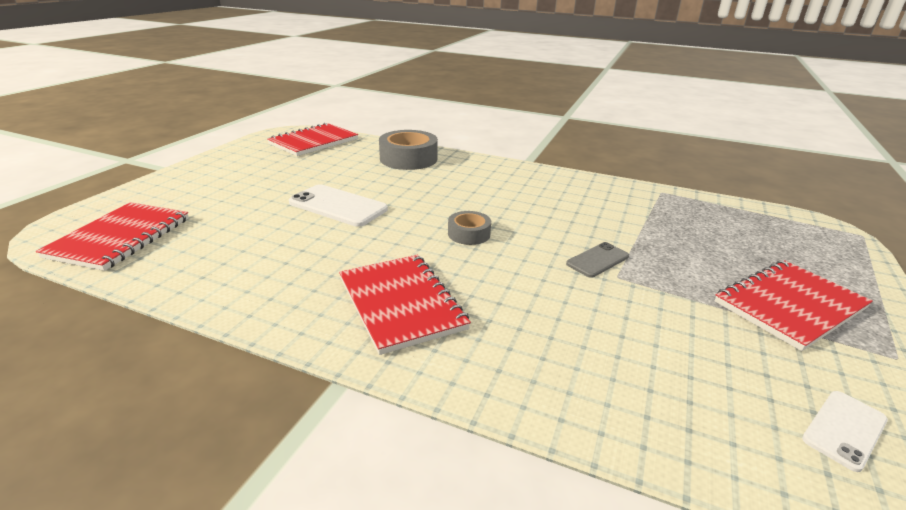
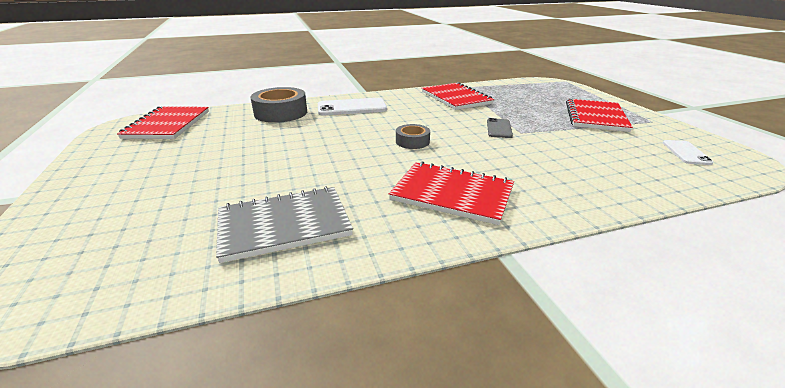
camera: 40 degrees left, 0 degrees up
(120, 237) = (104, 271): red notebook -> red notebook (455, 98)
(241, 259) = (284, 225): none -> grey notebook
(338, 206) = (289, 159): white phone -> white phone (352, 107)

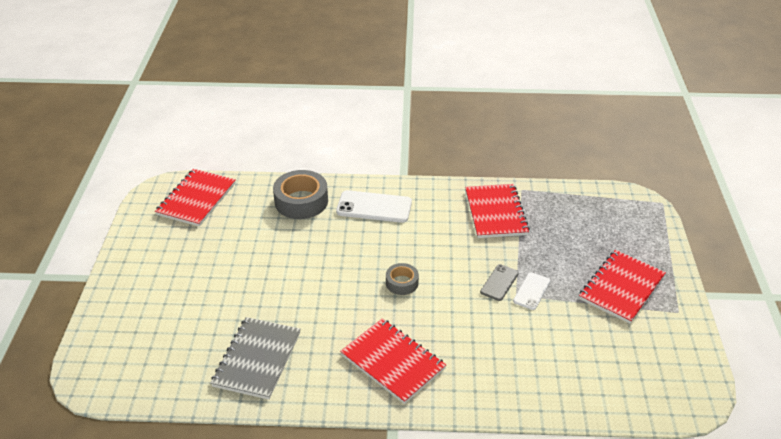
camera: 20 degrees right, 10 degrees up
(284, 225) = (257, 359): grey notebook -> grey notebook turned 75 degrees counterclockwise
(686, 152) = (652, 369): white phone -> white phone (531, 291)

